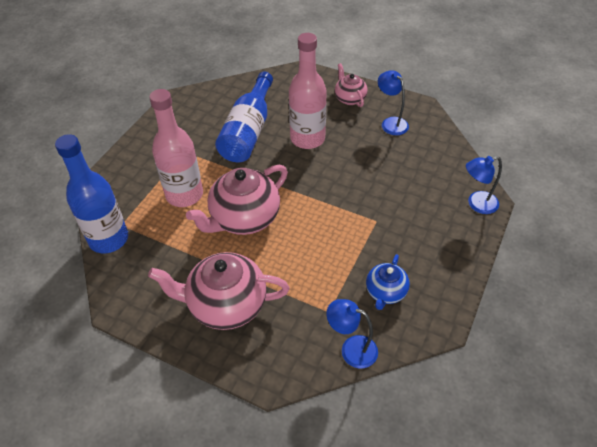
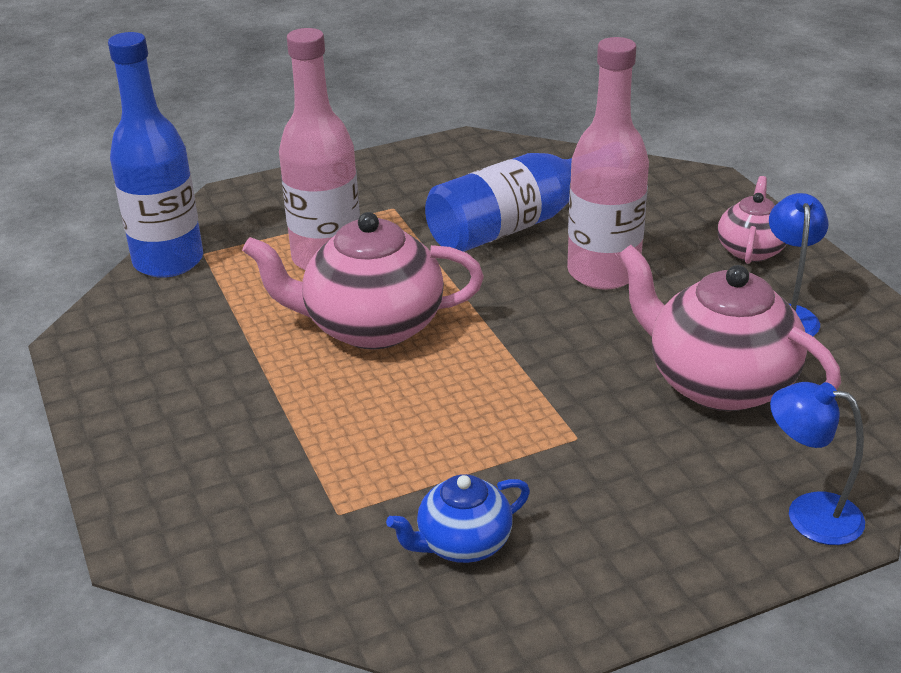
camera: 40 degrees right, 15 degrees down
(226, 304) = (208, 417): pink teapot -> pink teapot (718, 383)
(351, 349) = (306, 585): blue lamp -> none

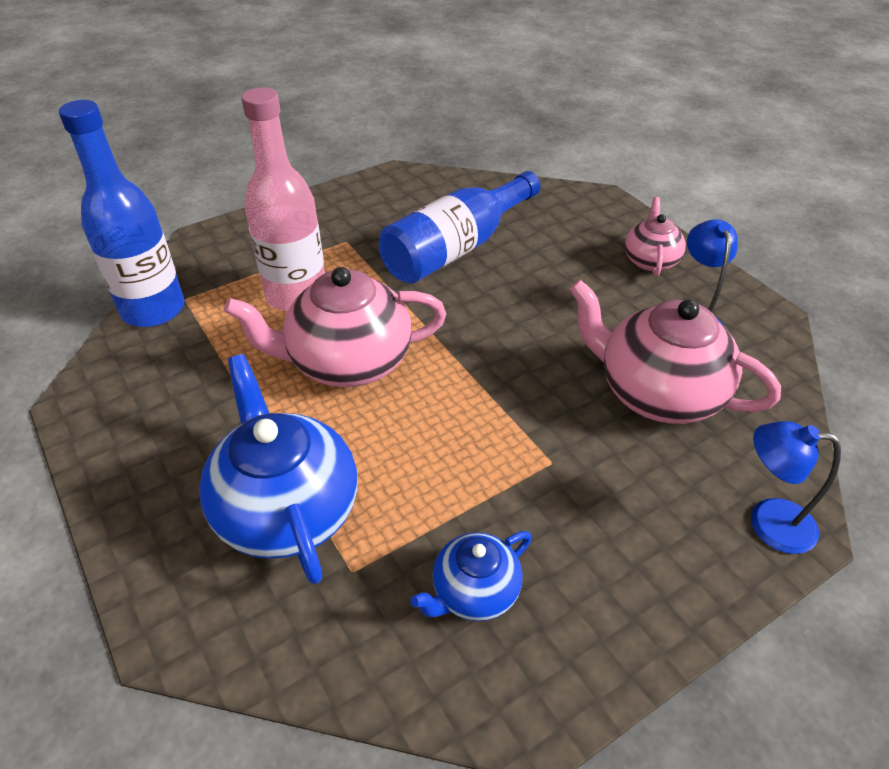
camera: 10 degrees left, 10 degrees up
(280, 454) = (287, 509): none -> blue teapot
(603, 272) = (536, 291): pink bottle -> none

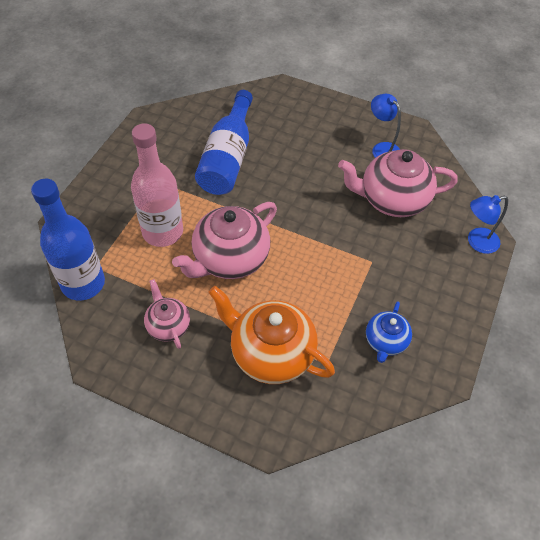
camera: 35 degrees left, 10 degrees up
(287, 509) = (271, 353): blue teapot -> orange teapot
(650, 261) = (336, 120): pink teapot -> pink teapot (168, 325)

